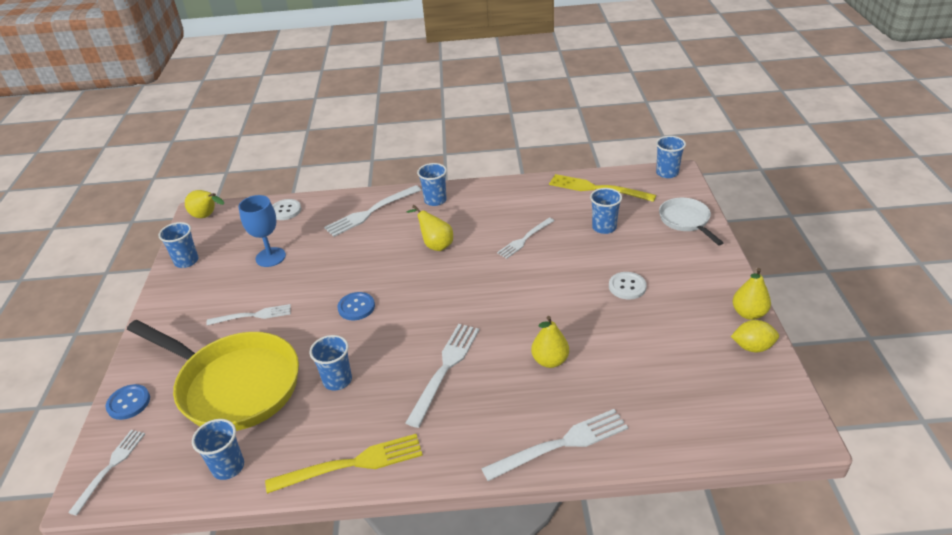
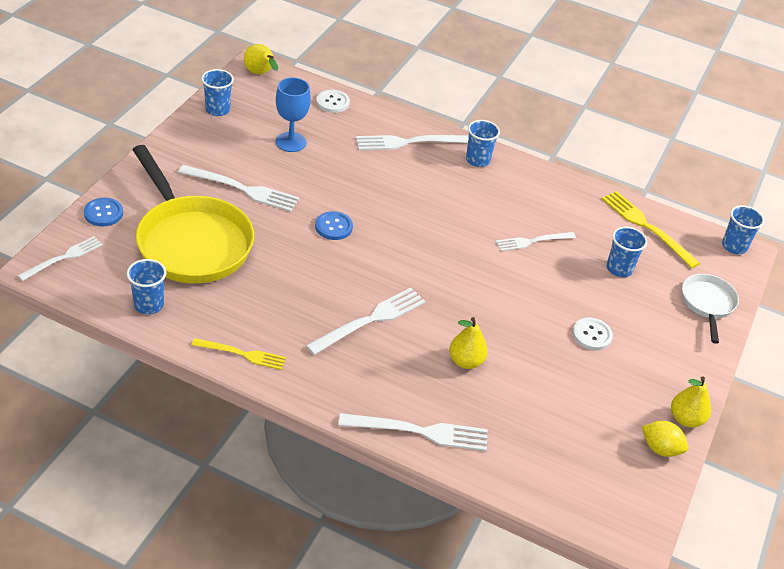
camera: 20 degrees right, 5 degrees up
(253, 315) = (243, 189): white fork -> white fork, size x1.52
(337, 380) = (275, 282): blue cup -> none
(352, 464) = (242, 354): yellow fork -> yellow fork, size x0.66
(435, 245) = (444, 204): yellow pear -> none

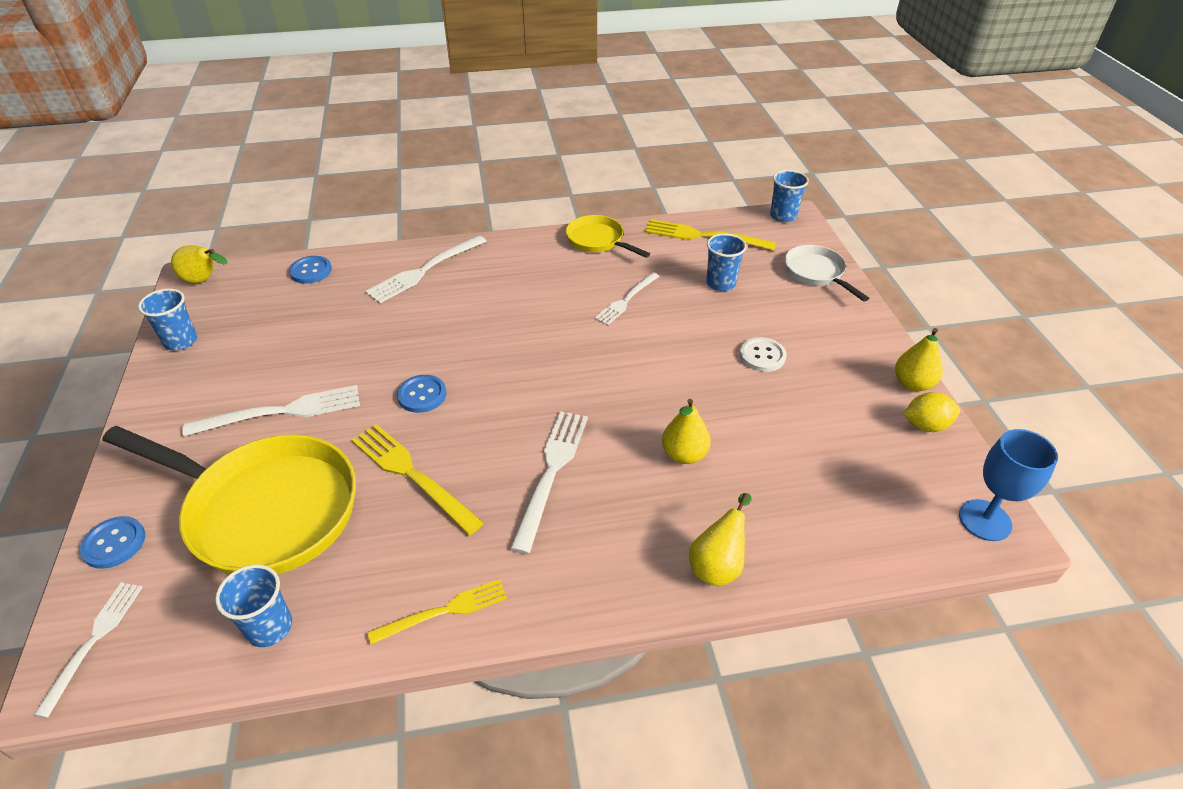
camera: 30 degrees left, 0 degrees up
(287, 271) = (412, 474): none -> yellow fork
(291, 142) = (297, 332): blue goblet -> blue goblet (985, 520)
(332, 102) = (311, 271): white button -> blue button
(420, 432) = (717, 565): white fork -> yellow pear
(477, 160) = (506, 254): blue cup -> none
(557, 186) = (598, 241): none -> yellow pan

